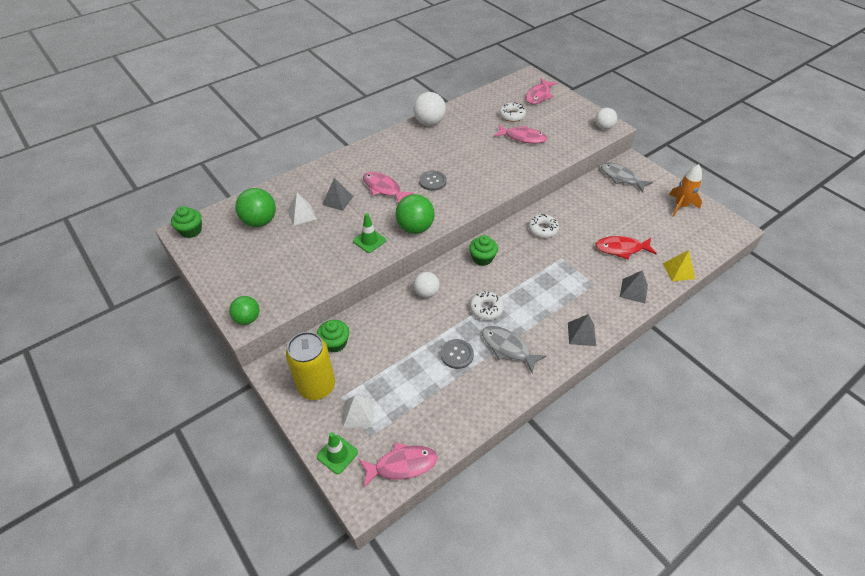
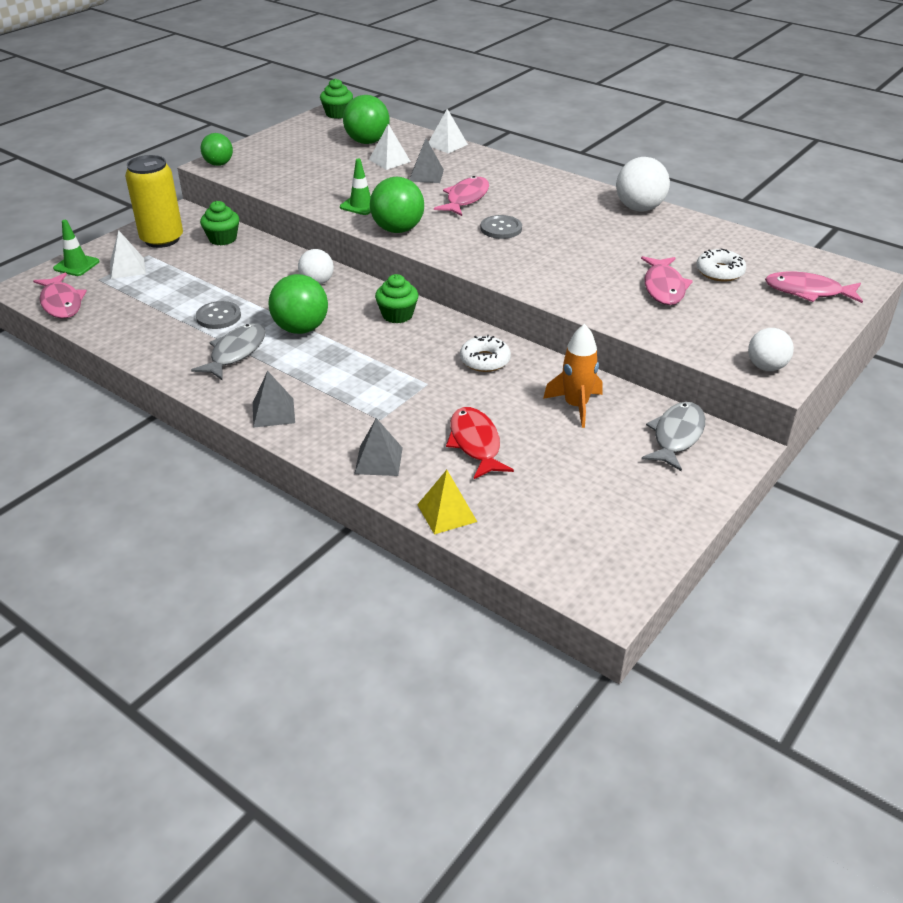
camera: 75 degrees right, 10 degrees down
(291, 181) = (447, 144): none -> white pyramid
(486, 309) = (301, 329): white donut -> green ball
(680, 206) = (636, 515): orange rocket -> orange rocket (576, 406)

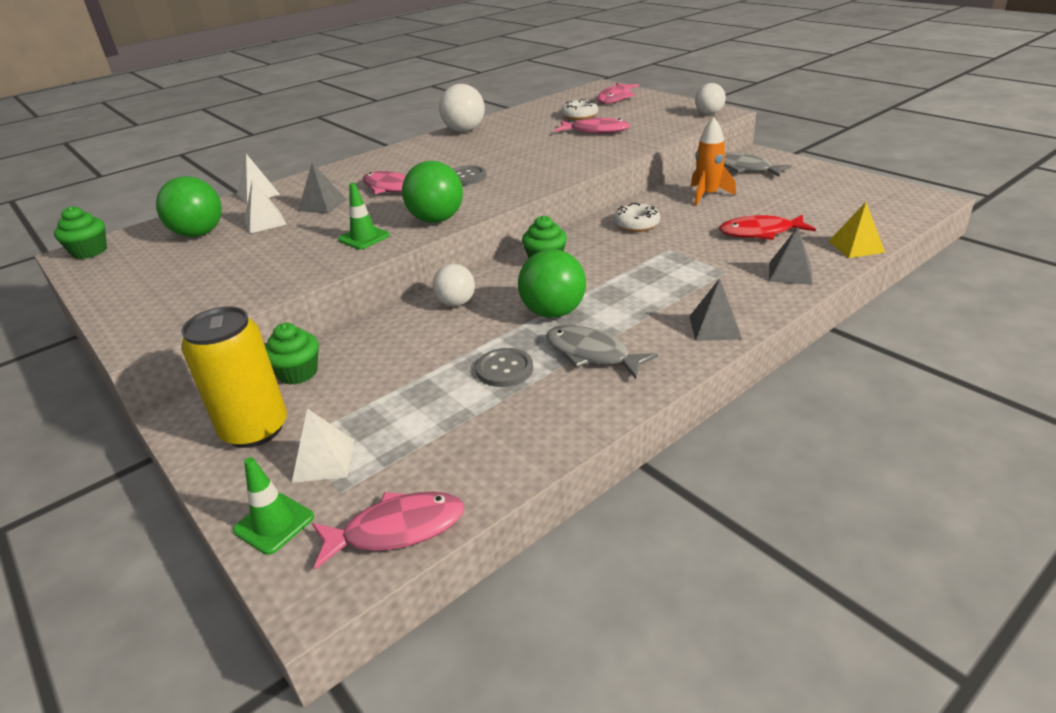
camera: 75 degrees left, 5 degrees down
(219, 164) = (145, 334): green ball -> none

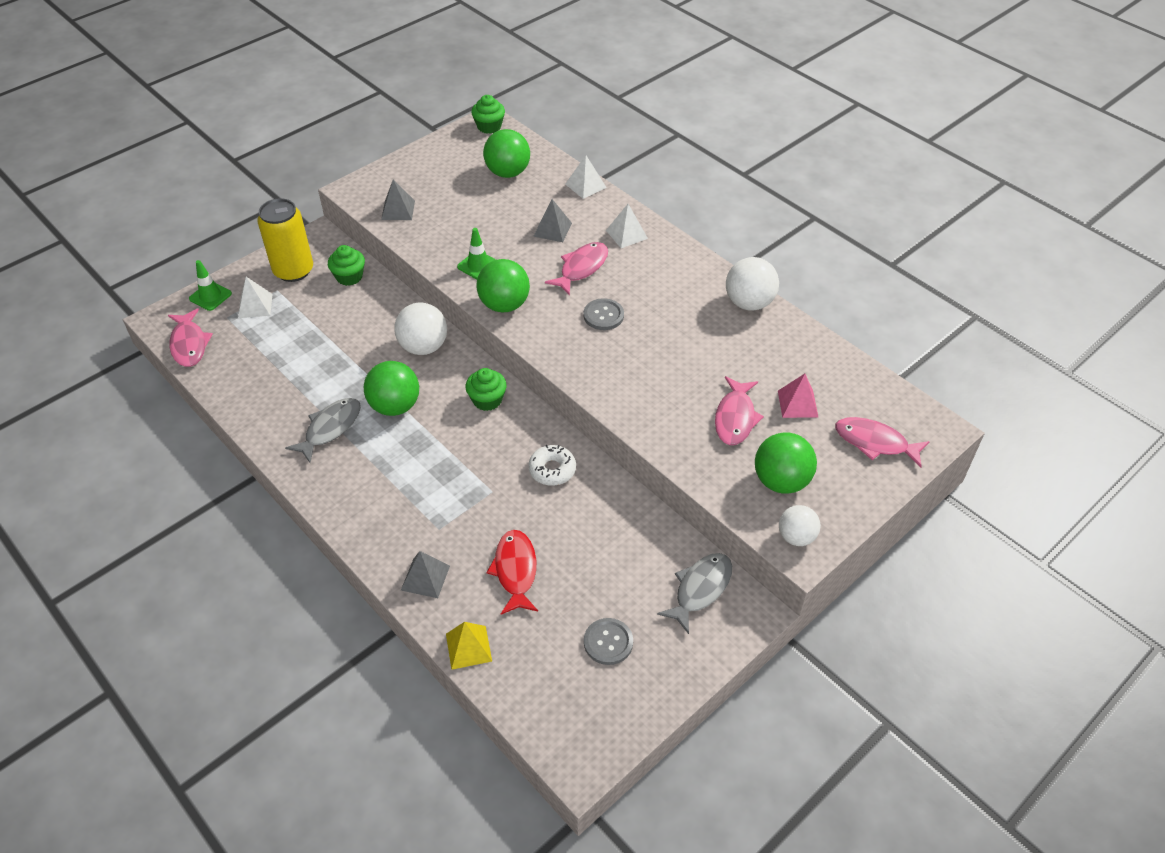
camera: 85 degrees right, 15 degrees up
(265, 222) = (522, 203): white pyramid -> white pyramid (626, 234)
(456, 303) = (423, 347): white ball -> white ball, size x1.54
(504, 369) = (324, 380): grey button -> grey button (608, 642)
(579, 116) = (797, 404): white donut -> pink pyramid
(658, 118) = (781, 481): none -> green ball
(707, 195) = (619, 539): orange rocket -> none
(715, 327) = (347, 507): grey pyramid -> grey pyramid (398, 210)

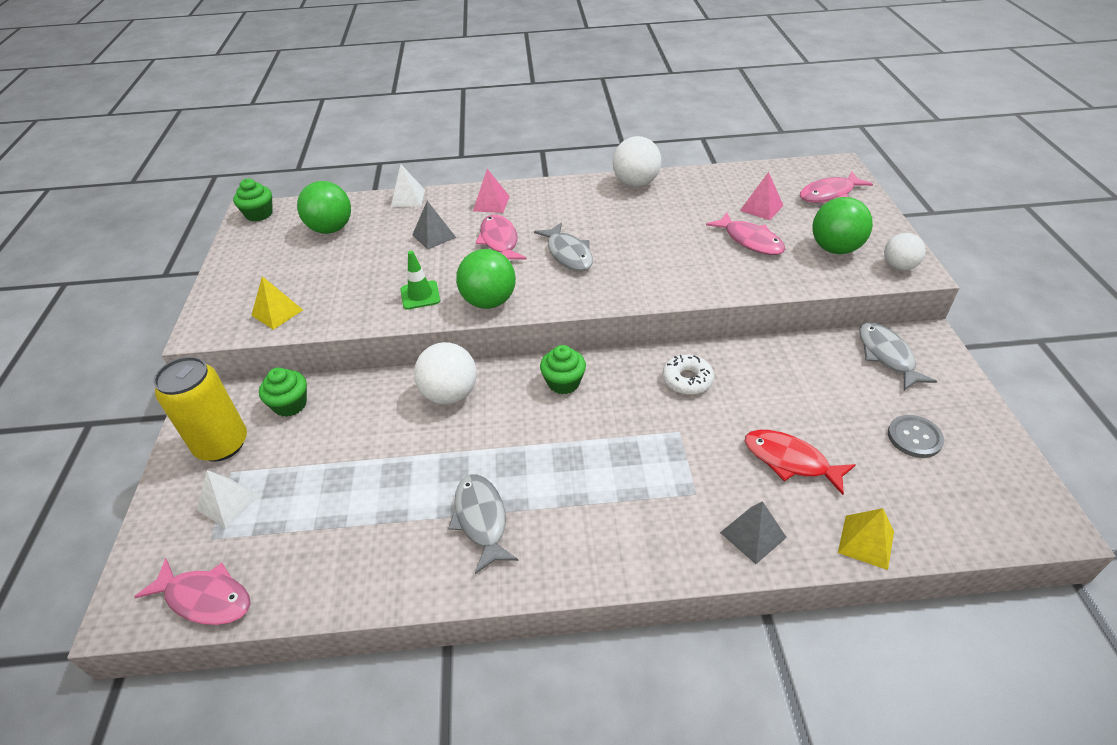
camera: 50 degrees left, 5 degrees down
(210, 296) = (158, 539): green traffic cone -> none
(395, 406) = (504, 451): green ball -> none
(398, 210) = (277, 312): grey pyramid -> yellow pyramid
(603, 315) = (568, 254): grey button -> grey fish
(626, 234) = (491, 203): white pyramid -> pink pyramid

